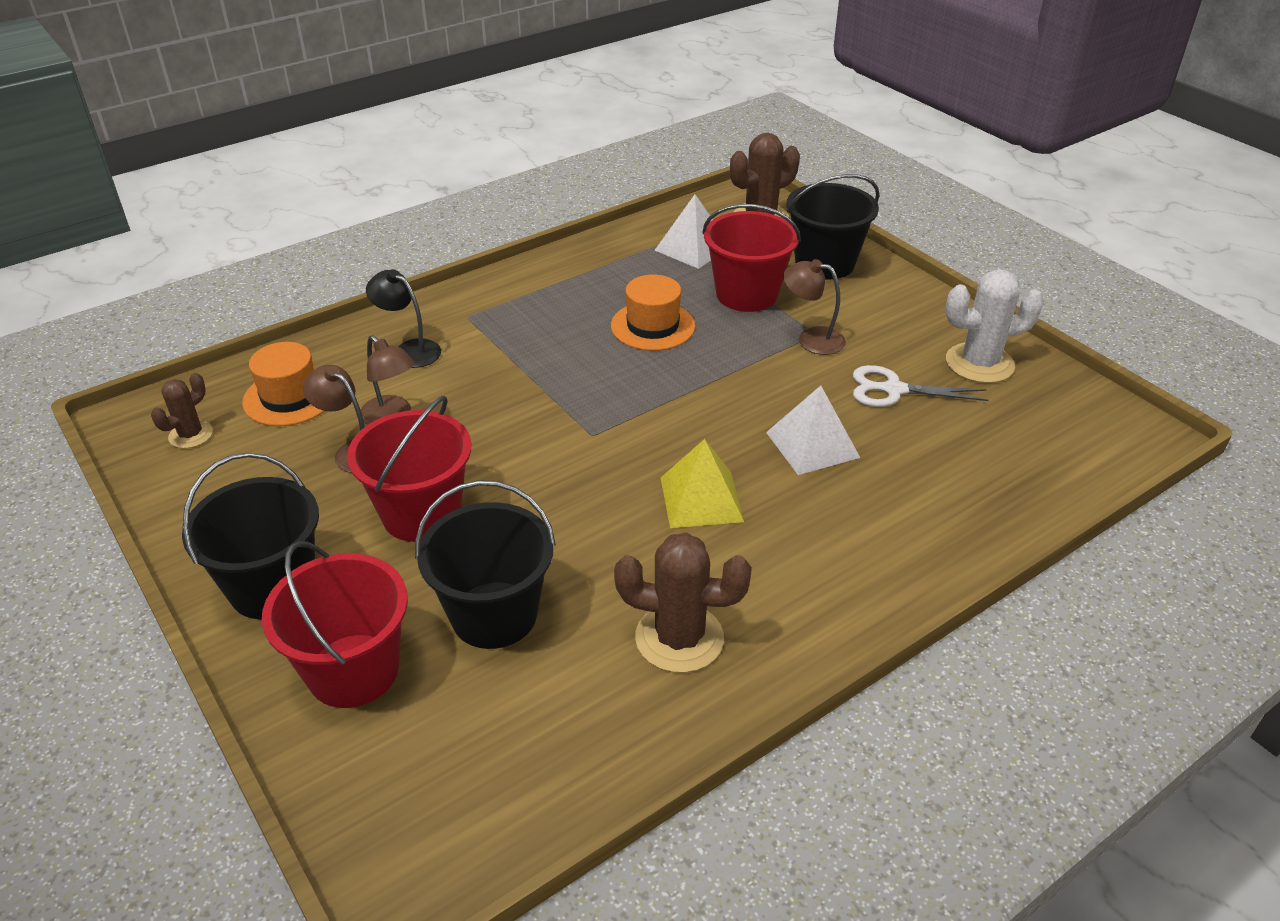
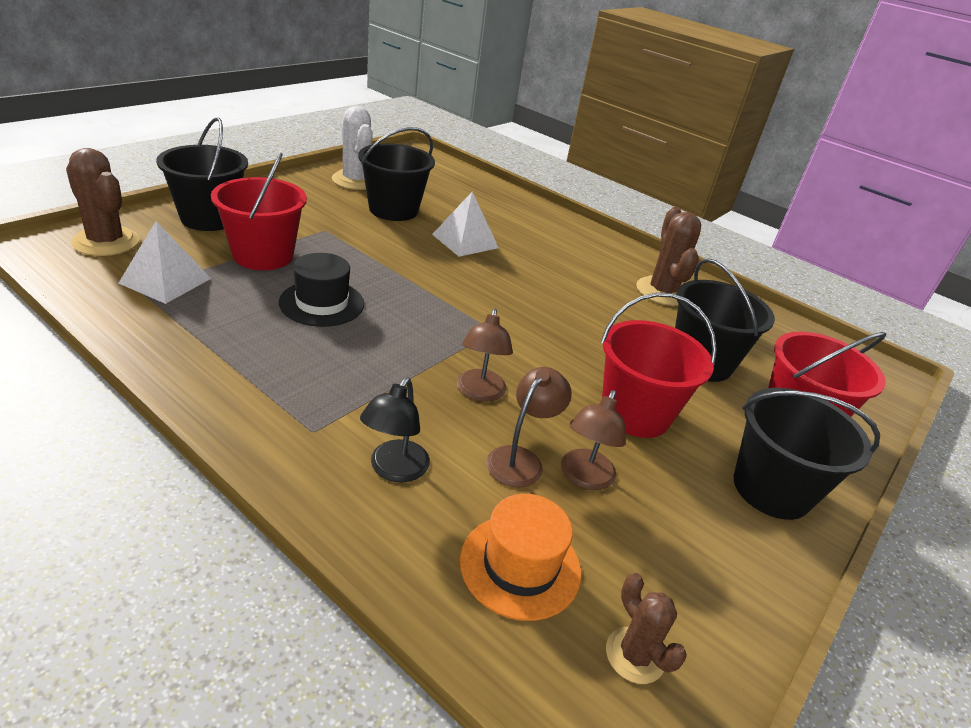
camera: 110 degrees left, 5 degrees down
(191, 435) = (634, 655): brown cactus -> brown cactus turned 45 degrees clockwise
(652, 326) = (322, 303): orange hat -> black hat
(701, 499) = (541, 282): yellow pyramid -> none
(811, 339) = (333, 232): brown lamp -> brown lamp (479, 393)
(893, 390) = (393, 210): white scissors -> black bucket

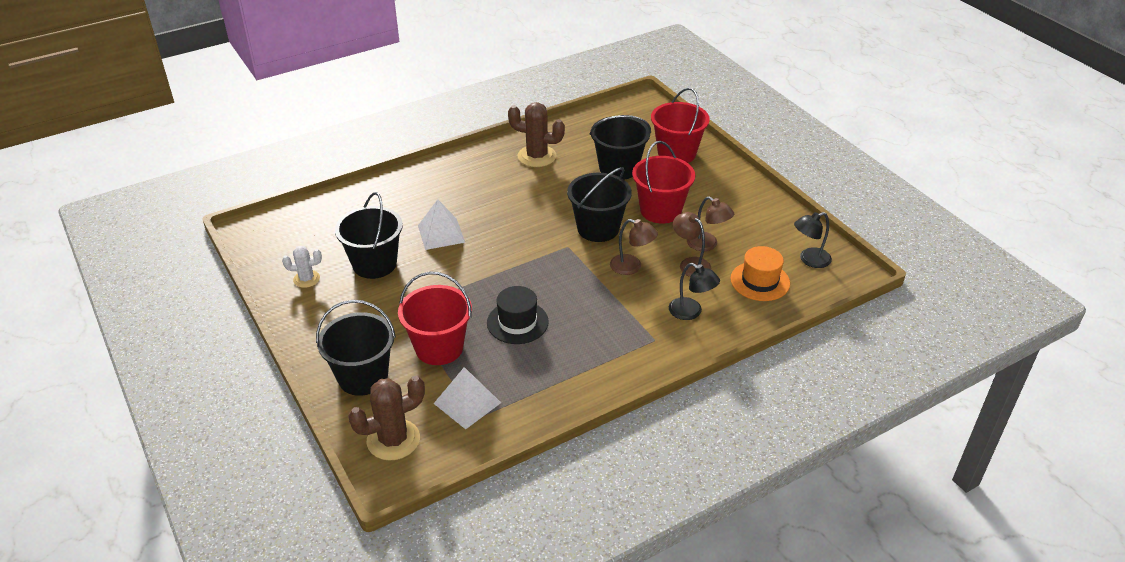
camera: 65 degrees left, 5 degrees up
(355, 180) = (306, 279): white cactus -> white cactus, size x0.59
(634, 655) = (809, 260): brown cactus -> black lamp
(771, 489) = (724, 183): black bucket -> black bucket (598, 228)

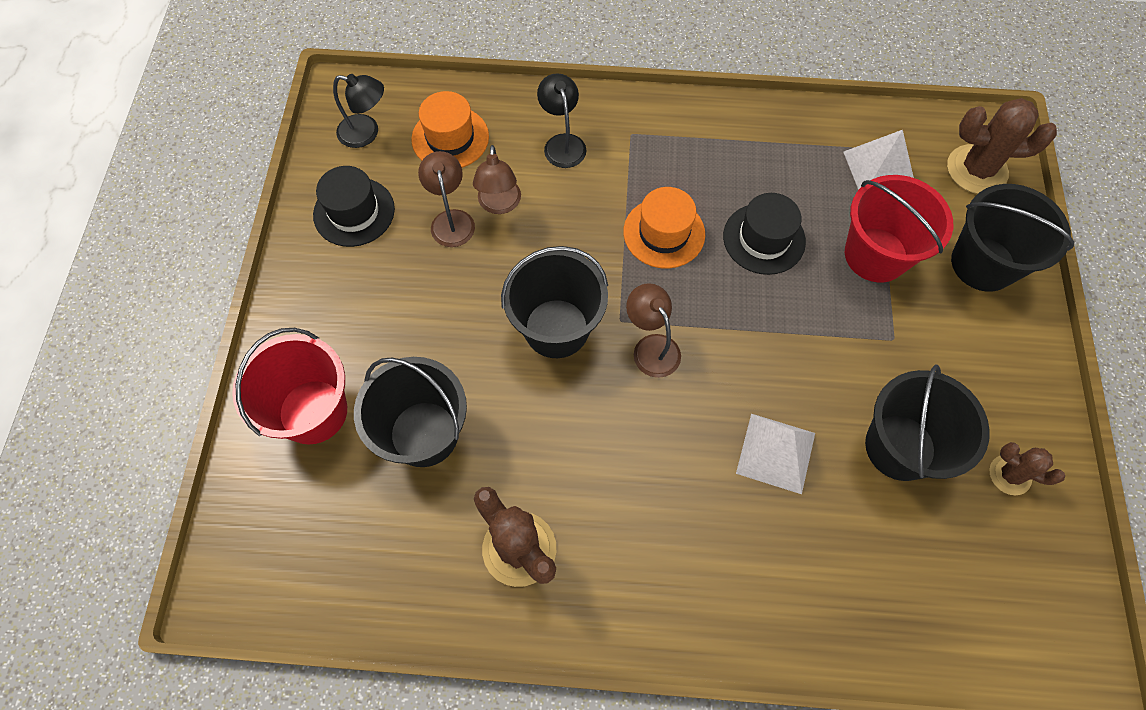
camera: 145 degrees left, 25 degrees up
(306, 279) = (1009, 475): white cactus -> brown cactus
(581, 296) = (664, 233): none -> orange hat
(632, 267) = (569, 240): brown lamp -> brown lamp (651, 347)
(660, 210) = (449, 310): red bucket -> none
(762, 223) = (354, 212): none -> black hat

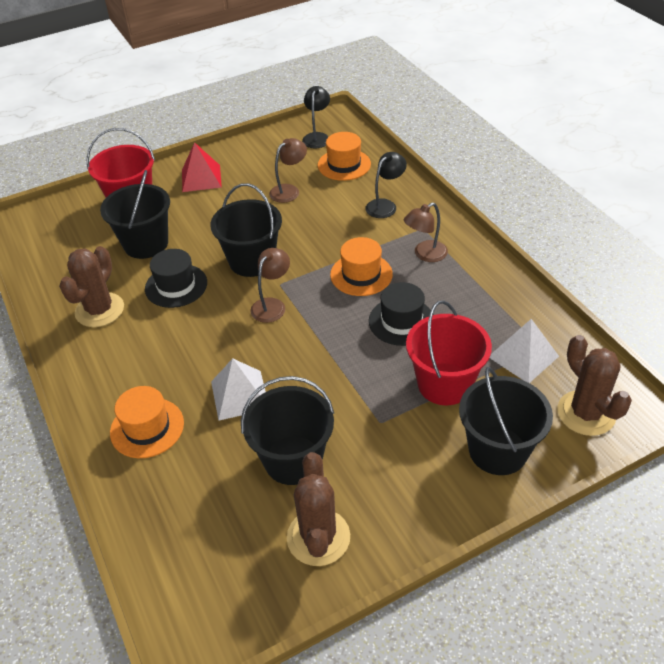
camera: 60 degrees right, 20 degrees down
(335, 303) = (201, 178): none -> red pyramid
(354, 212) = (262, 157): black hat -> black hat (176, 286)
(366, 133) = (317, 137): black lamp -> black lamp turned 150 degrees counterclockwise
(499, 204) = (316, 202): brown lamp -> brown lamp (425, 254)
(768, 578) = (147, 428): none -> orange hat
(1009, 475) = (318, 537): brown cactus -> brown cactus, size x1.71

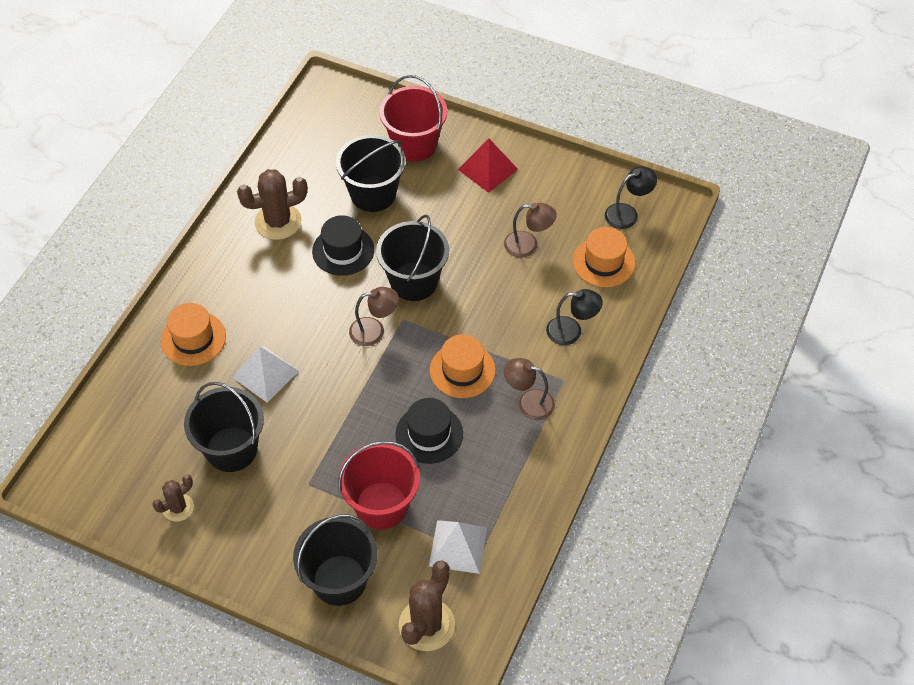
camera: 50 degrees right, 10 degrees up
(318, 537) = (178, 507): brown cactus -> brown cactus, size x0.59

